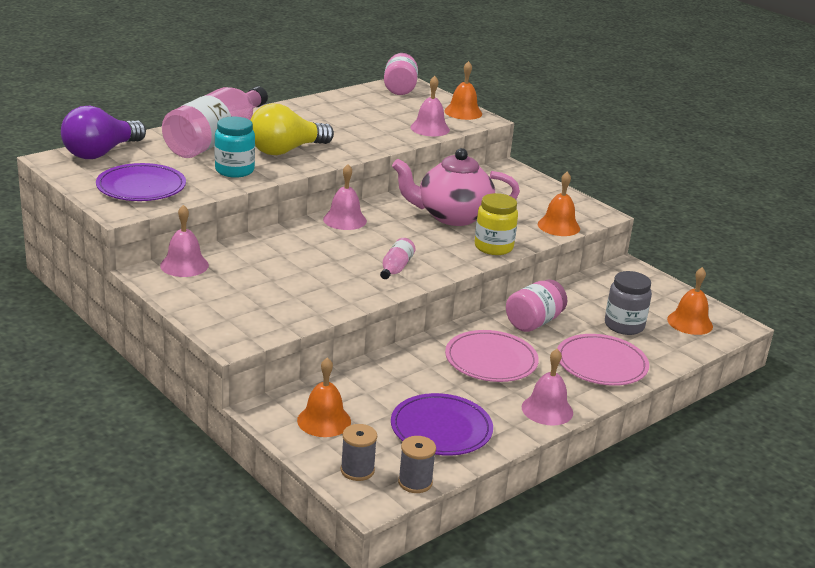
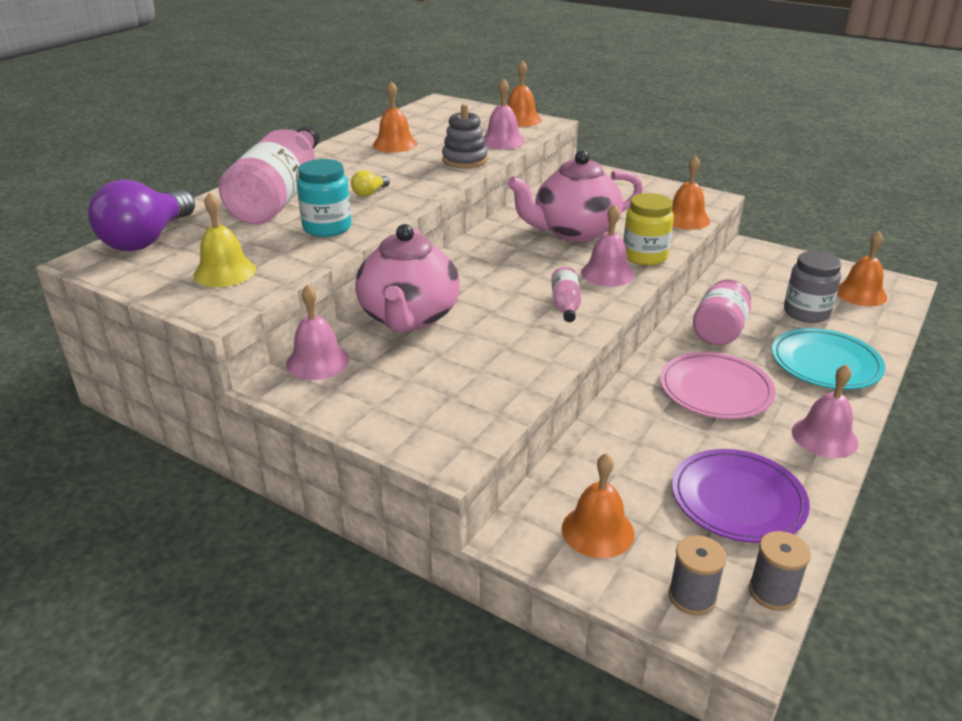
camera: 15 degrees left, 5 degrees up
(141, 187) = (225, 272): purple plate -> yellow bell
(269, 251) = (409, 318): none -> pink teapot
(286, 150) = (369, 193): yellow light bulb -> yellow light bulb, size x0.42
(337, 114) = (395, 144): none -> orange bell
(344, 220) = (466, 260): pink bell -> pink bell (607, 273)
(383, 138) = (465, 160): none -> grey stacking toy
(400, 89) = (438, 108): pink jar -> none
(601, 364) = (825, 363): pink plate -> turquoise plate

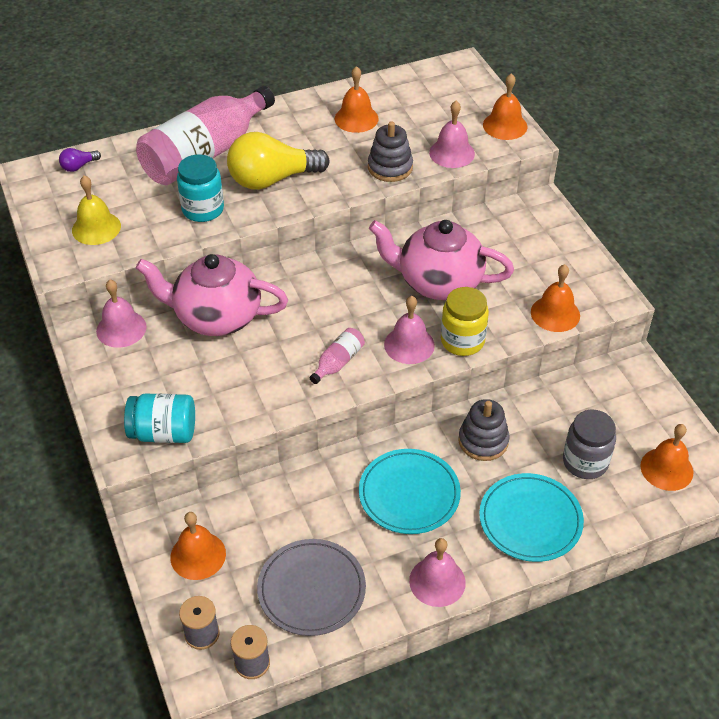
camera: 35 degrees right, 15 degrees up
(147, 239) = (78, 166): purple light bulb -> purple light bulb, size x0.42
(369, 193) = (272, 179): yellow light bulb -> yellow light bulb, size x2.37
(409, 318) = (216, 317): pink teapot -> pink teapot turned 60 degrees clockwise
(470, 419) = (164, 432): none -> turquoise jar
(715, 390) = (409, 494): pink plate -> turquoise plate
(719, 331) = (483, 441): pink jar -> grey stacking toy
(738, 499) = (311, 589): purple plate -> grey plate

